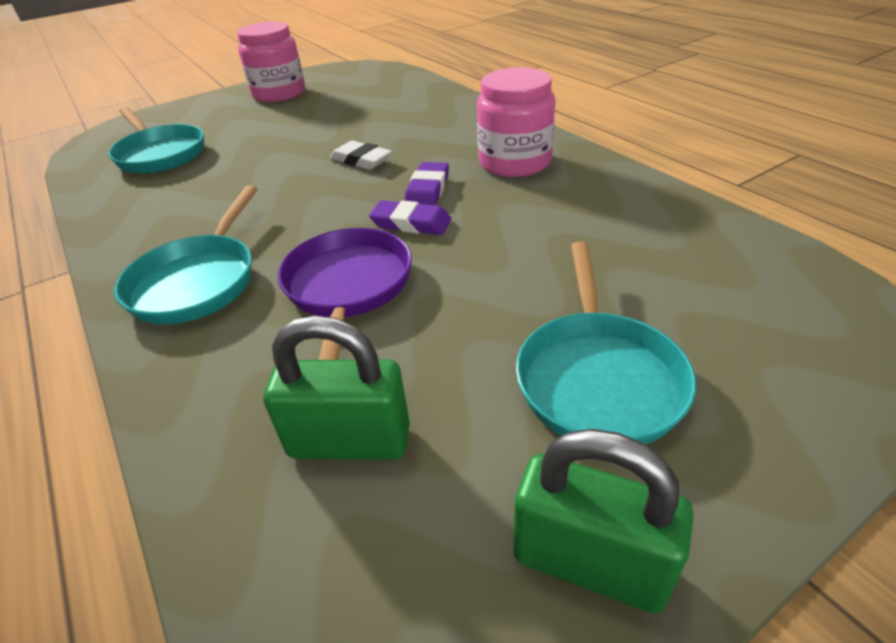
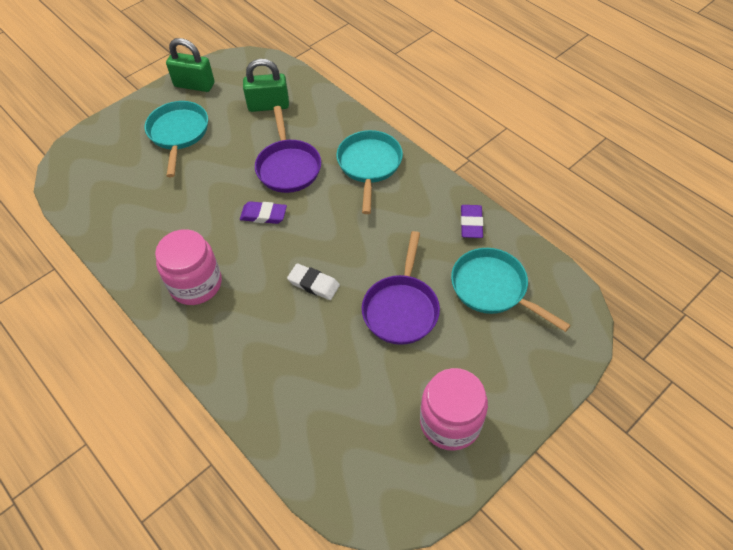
camera: 170 degrees right, 15 degrees up
(272, 143) = (401, 308): none -> purple pan
(427, 190) = (257, 248): purple eraser -> purple eraser (471, 223)

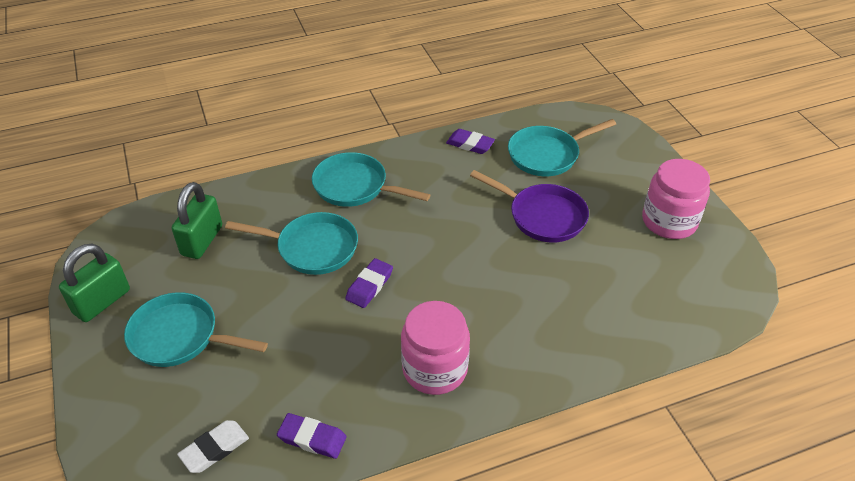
camera: 70 degrees left, 10 degrees down
(116, 235) = (312, 438): none -> purple eraser
(288, 167) = (312, 248): purple pan -> turquoise pan
(313, 284) = (484, 269): white eraser -> white eraser (214, 449)

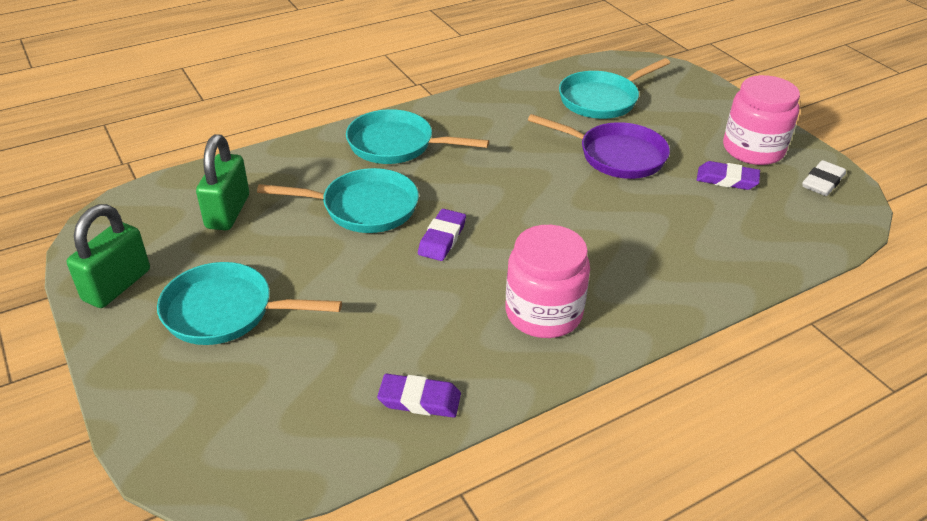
camera: 10 degrees left, 5 degrees down
(214, 449) = (301, 425): white eraser -> white eraser (822, 182)
(470, 144) = (514, 96): purple eraser -> purple eraser (727, 179)

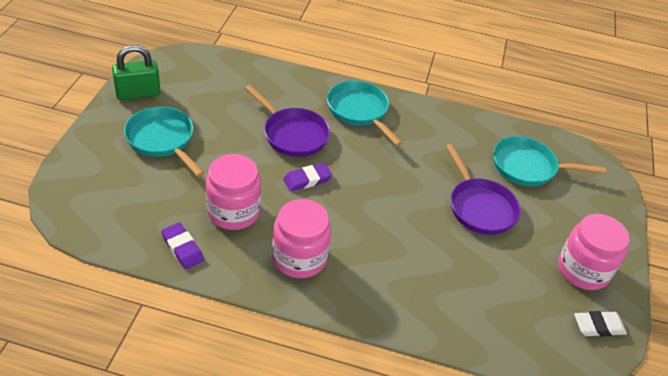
camera: 40 degrees right, 5 degrees up
(228, 212) = (228, 90): green padlock -> none
(364, 208) = (292, 134): turquoise pan -> purple pan
(417, 322) = (233, 212): none -> pink jar
(727, 179) = (530, 273): purple eraser -> none

